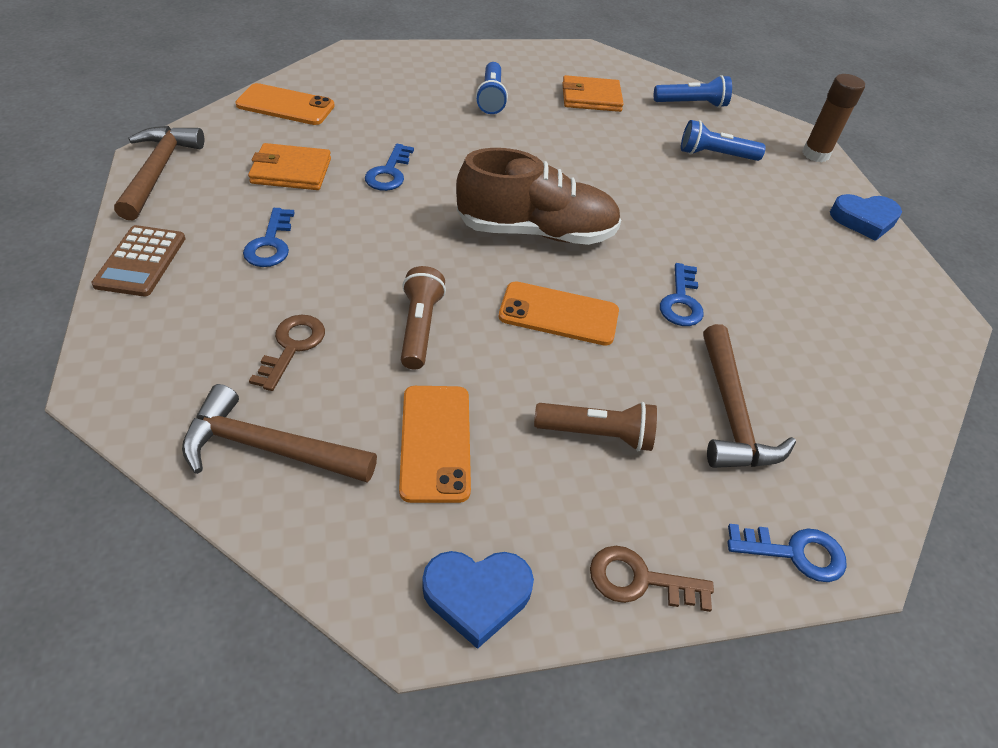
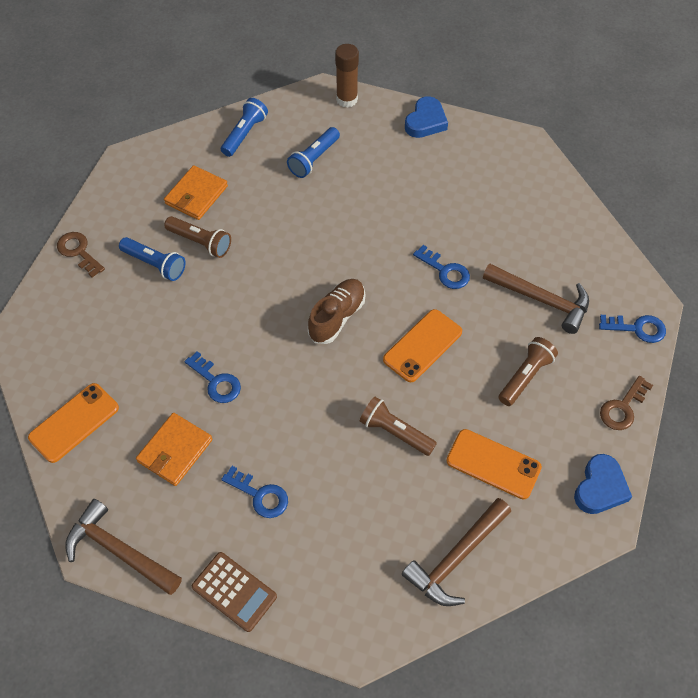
camera: 55 degrees left, 10 degrees up
(292, 347) = (376, 516): brown key -> brown key (79, 252)
(536, 231) = (337, 317): brown shoe -> brown shoe, size x0.65
(541, 115) = (200, 242): none -> brown flashlight
(794, 553) = (637, 328): blue key -> blue key turned 60 degrees clockwise

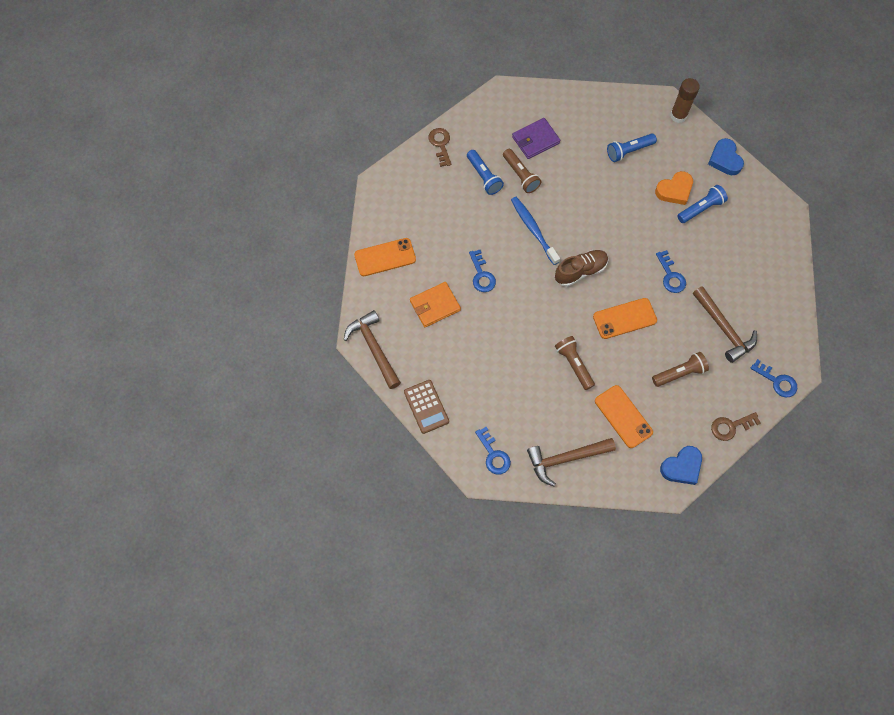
camera: 30 degrees right, 10 degrees up
(196, 195) = (535, 140): orange wallet -> purple wallet
(244, 134) = (591, 109): blue flashlight -> blue flashlight (700, 209)
(251, 296) = (533, 229): none -> blue toothbrush
(260, 495) = (470, 359): blue key -> blue key (493, 455)
(391, 177) = (674, 190): none -> orange heart
(425, 121) = (725, 159): blue heart -> blue heart turned 105 degrees clockwise

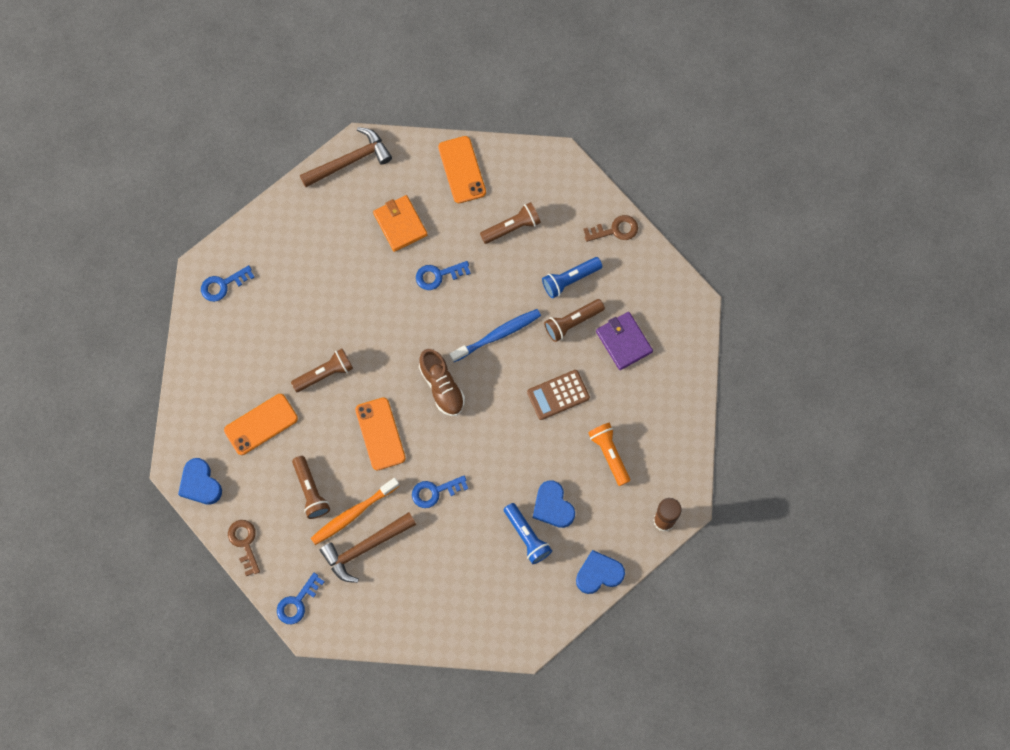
camera: 90 degrees right, 5 degrees up
(426, 406) = (280, 216): brown calculator -> brown calculator (558, 395)
(438, 219) = (512, 227): none -> brown flashlight
(565, 459) = (215, 359): brown hammer -> none
(629, 151) = (609, 454): blue flashlight -> orange flashlight
(674, 190) = (553, 506): orange heart -> blue heart
(696, 338) = (353, 514): none -> orange toothbrush

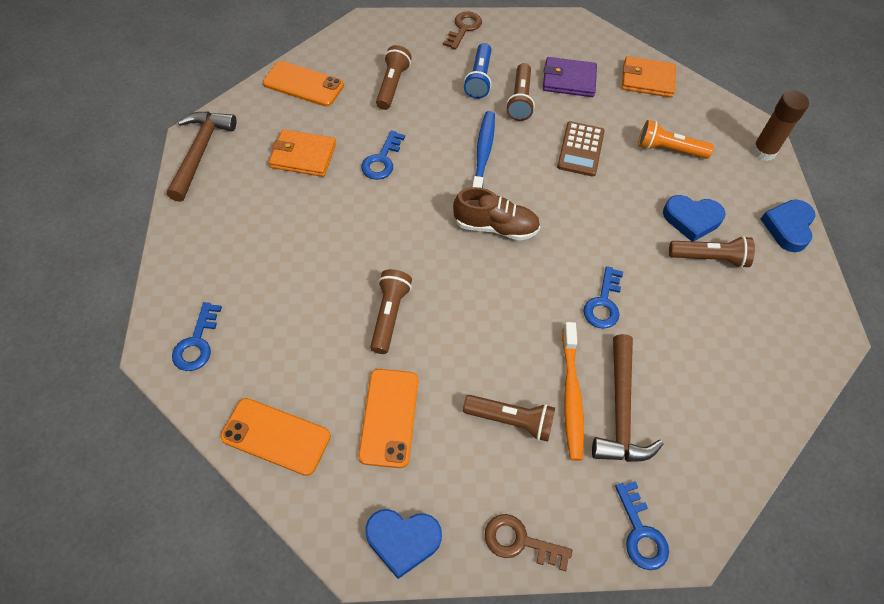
camera: 55 degrees left, 15 degrees down
(380, 434) = (500, 310): orange phone -> orange phone (276, 436)
(527, 536) = (709, 258): blue flashlight -> brown flashlight
(673, 396) = (647, 79): none -> orange wallet

